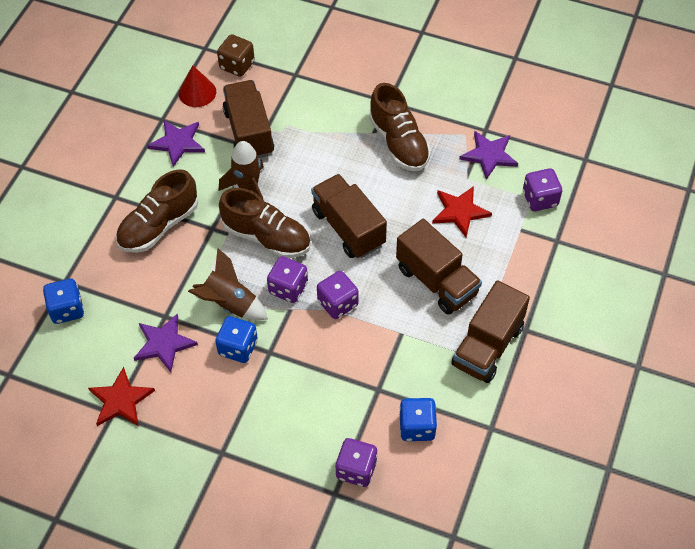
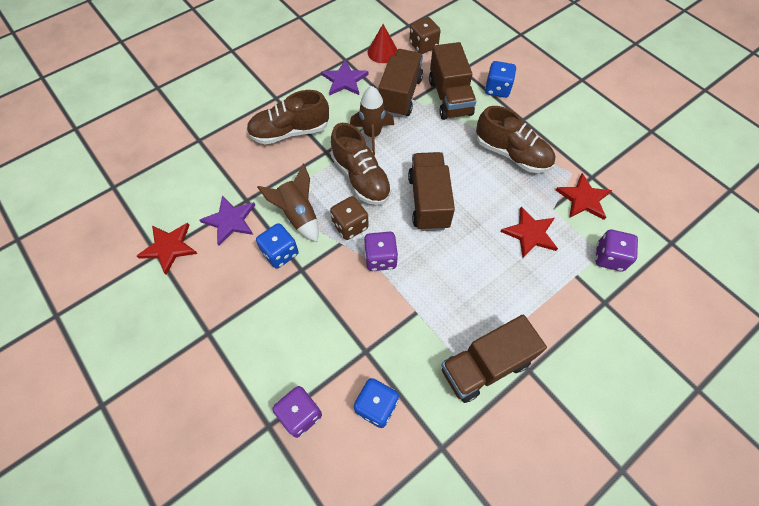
camera: 30 degrees right, 5 degrees up
(67, 309) = (185, 160): blue dice -> blue dice (497, 89)
(288, 288) = (350, 226): purple dice -> brown dice
(399, 142) = (512, 154): brown shoe -> brown shoe turned 60 degrees counterclockwise
(437, 281) = (474, 283): brown truck -> brown truck (450, 97)
(489, 155) = (583, 199): purple star -> red star

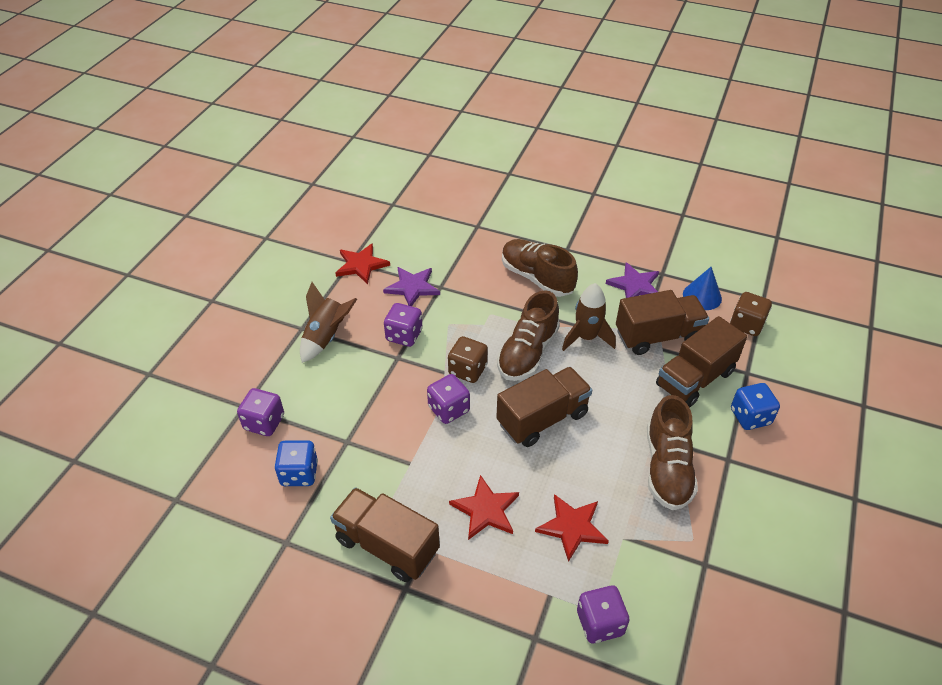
camera: 60 degrees right, 15 degrees down
(280, 253) = (404, 335): blue dice -> purple dice
(298, 215) = (451, 328): brown rocket -> brown rocket (326, 337)
(382, 52) = (702, 296): red cone -> blue cone
(583, 199) = (663, 565): red star -> red star (485, 509)

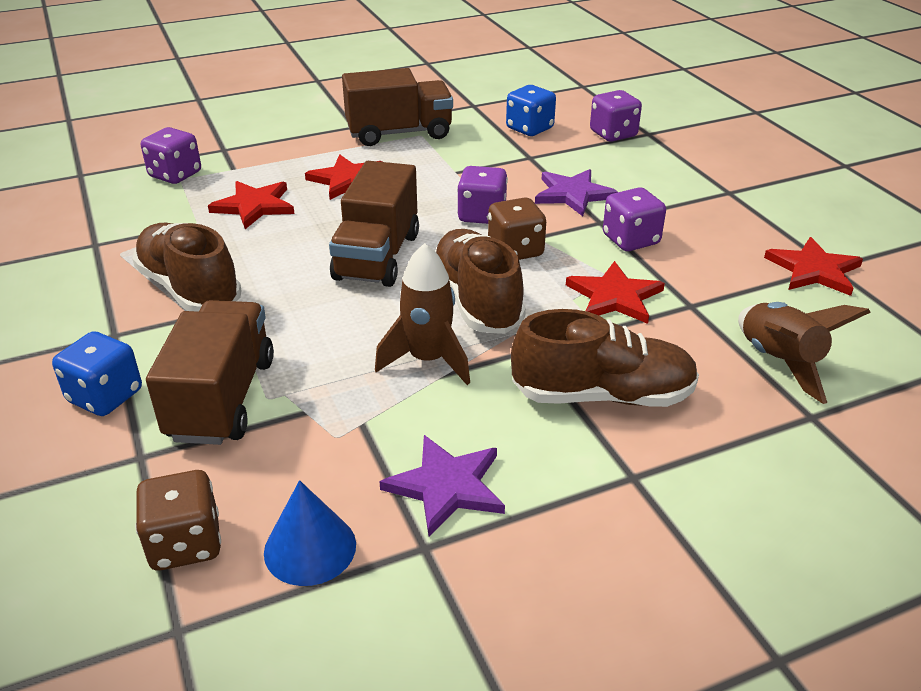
camera: 135 degrees right, 10 degrees down
(326, 337) = (694, 198): brown rocket -> brown rocket (779, 362)
(412, 287) = (716, 284): purple star -> purple star (573, 194)
(464, 312) = (614, 297): none -> red star
(657, 336) = (328, 424): brown truck -> none

